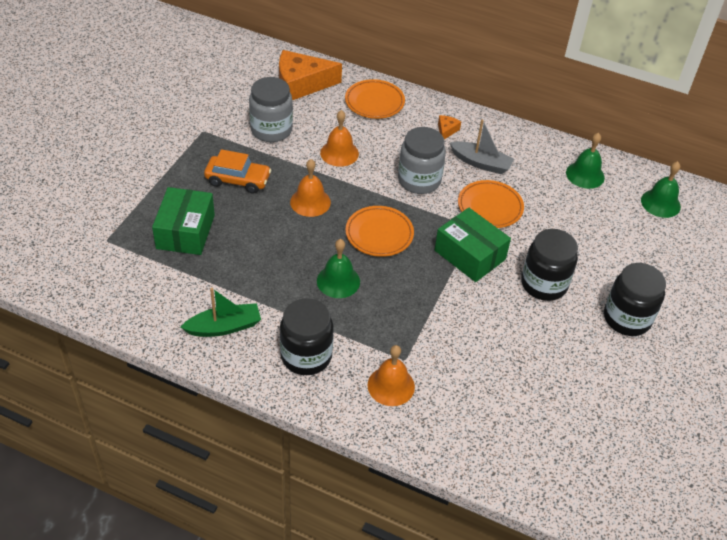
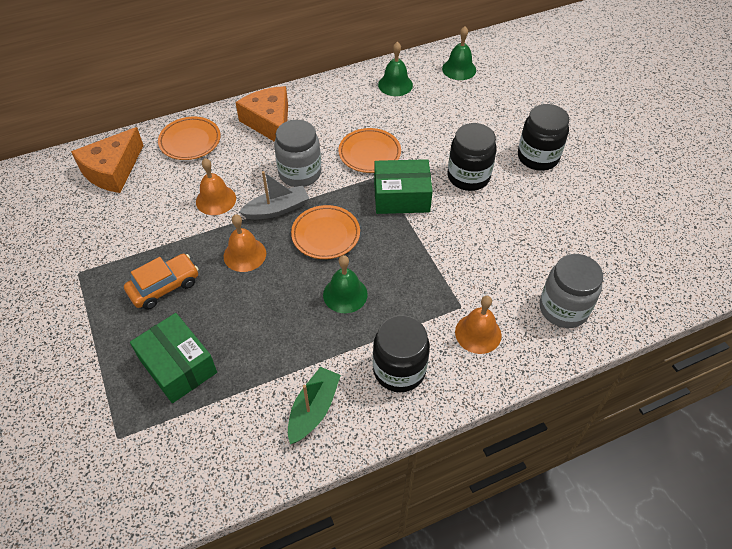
camera: 45 degrees left, 5 degrees up
(271, 130) = (137, 225): grey jar -> grey jar (563, 308)
(446, 130) = (270, 122): orange cheese -> orange cheese, size x2.34
(481, 163) = (323, 127): grey boat -> grey boat (277, 209)

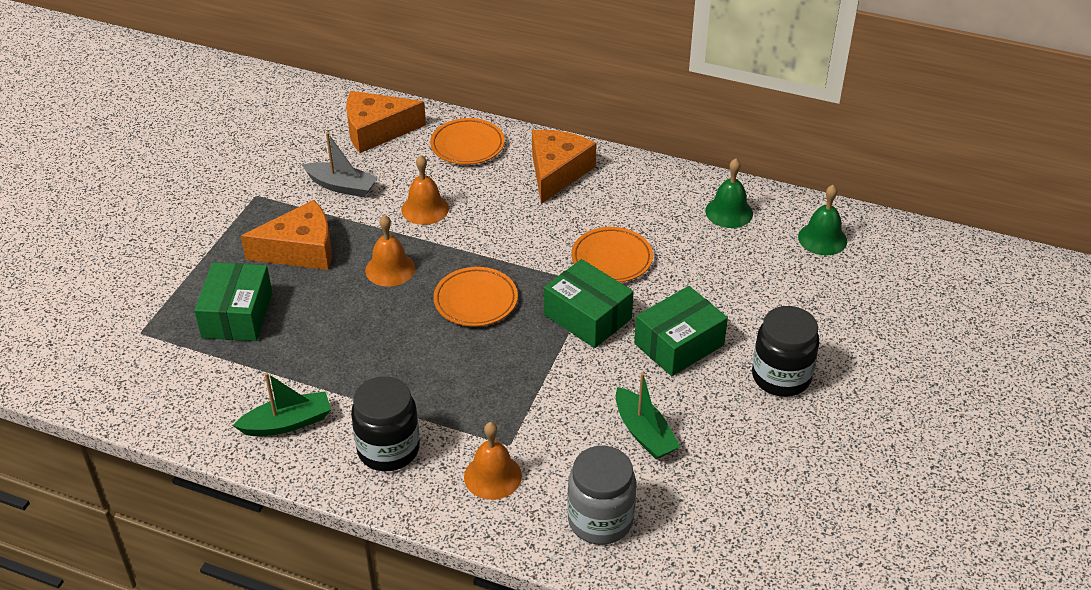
camera: 45 degrees right, 10 degrees down
(164, 287) = (300, 250): orange car -> orange cheese
(277, 209) = (464, 251): grey boat -> grey boat (342, 186)
(300, 173) = (524, 234): grey jar -> none
(345, 294) = (426, 359): green bell -> none
(468, 177) = (679, 344): black jar -> green box
(518, 240) = (644, 433): none -> green boat

